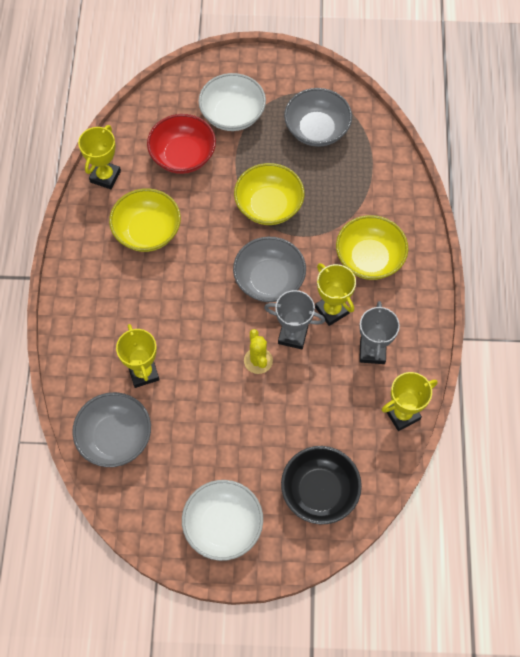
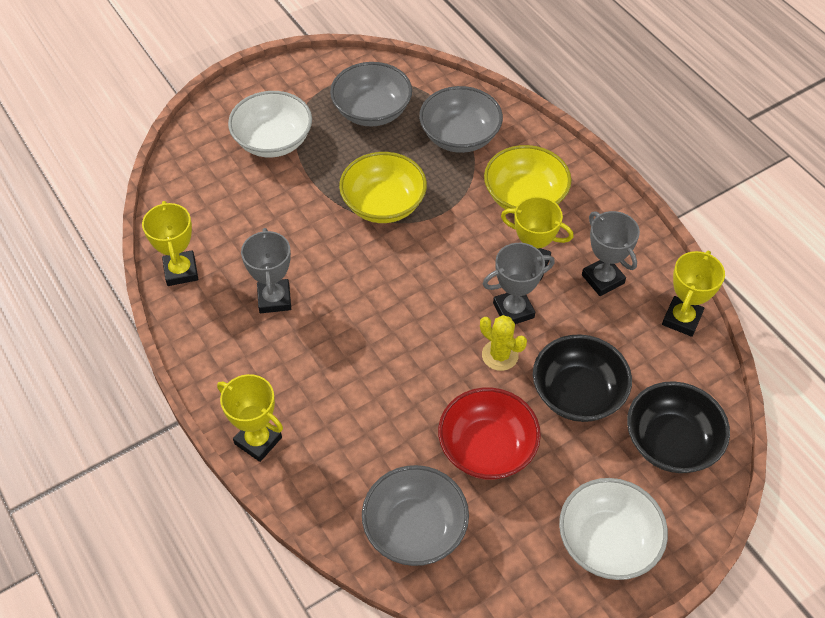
camera: 35 degrees left, 10 degrees down
(143, 373) = (389, 442): yellow trophy -> yellow trophy (258, 440)
(147, 231) = (274, 299): yellow bowl -> grey trophy
(183, 156) = (252, 206): red bowl -> red bowl (487, 448)
(269, 280) = (444, 273): grey bowl -> grey bowl (459, 136)
(286, 419) = (577, 393): none -> black bowl

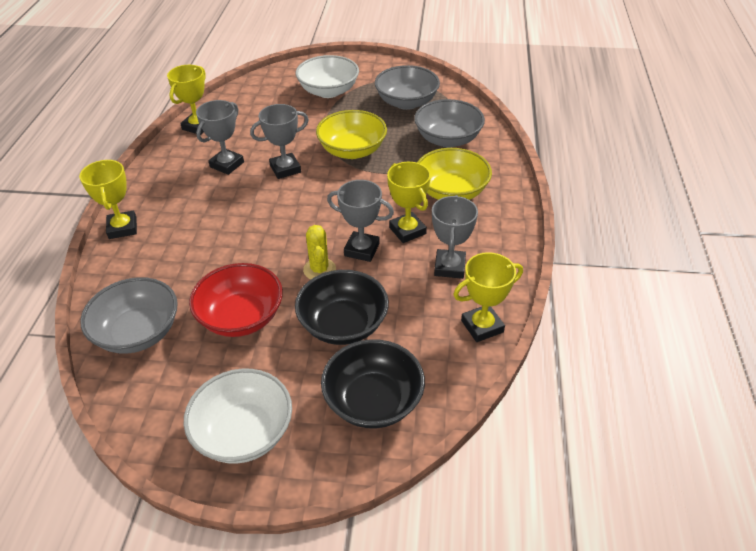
camera: 40 degrees right, 10 degrees down
(342, 267) = (285, 169): none -> grey trophy

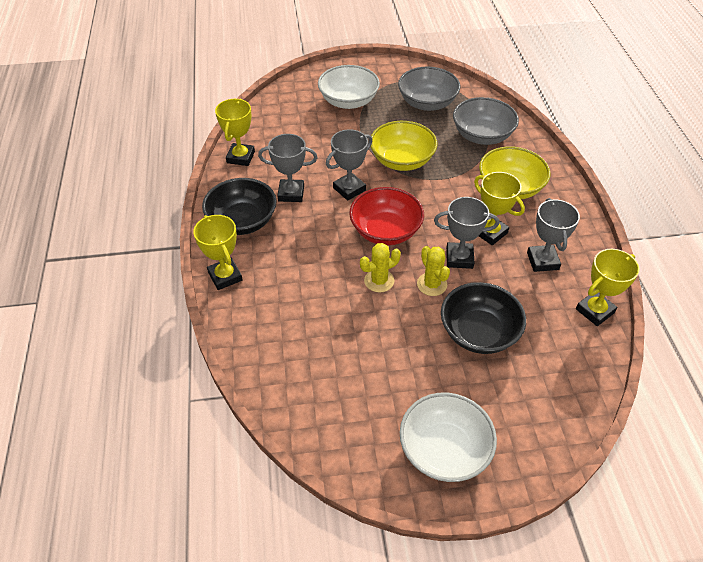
camera: 15 degrees left, 5 degrees up
(138, 332) = (299, 378): grey bowl -> none
(227, 164) = (291, 193): grey trophy -> grey trophy turned 75 degrees clockwise
(241, 317) = (385, 344): red bowl -> red bowl (385, 231)
(268, 257) = (379, 281): none -> yellow cactus
(373, 401) = (538, 397): black bowl -> black bowl (242, 221)

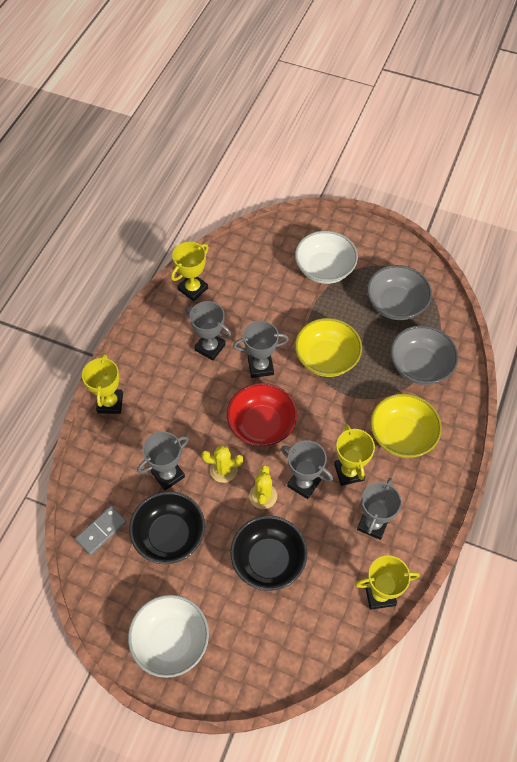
camera: 30 degrees right, 10 degrees up
(242, 221) = (154, 356): black bowl -> black bowl (169, 535)
(297, 389) = (101, 531): none -> grey domino
(329, 309) = (168, 474): none -> grey trophy

